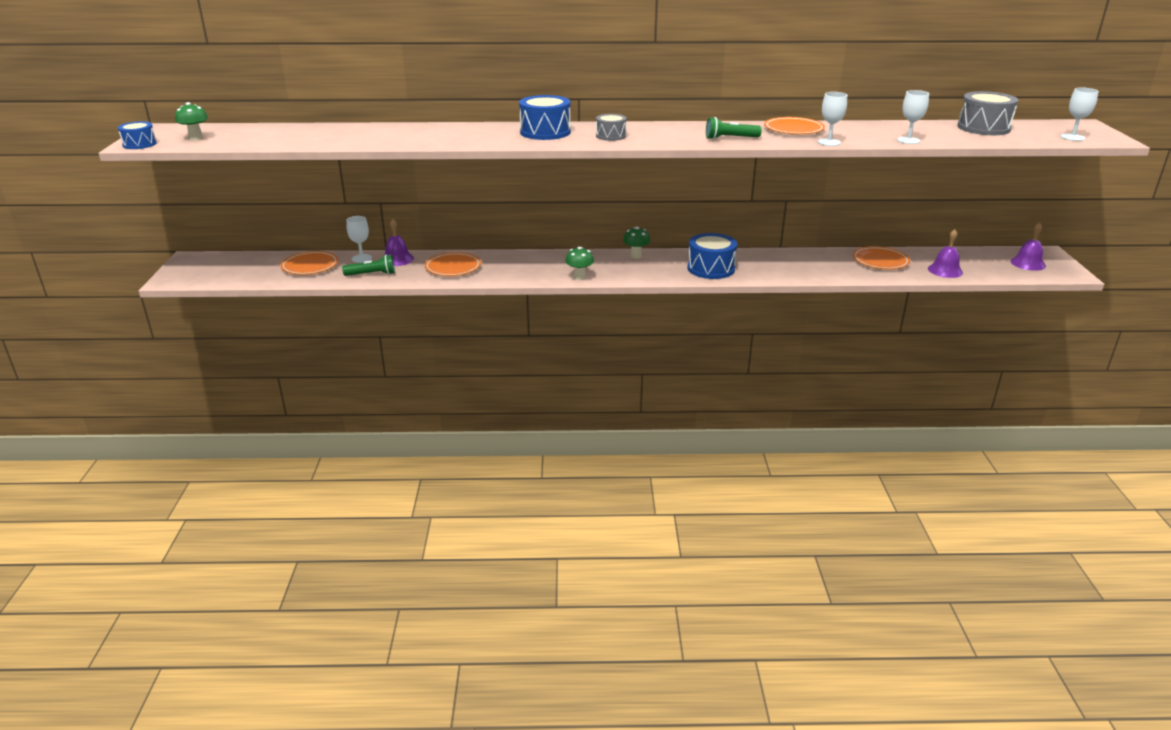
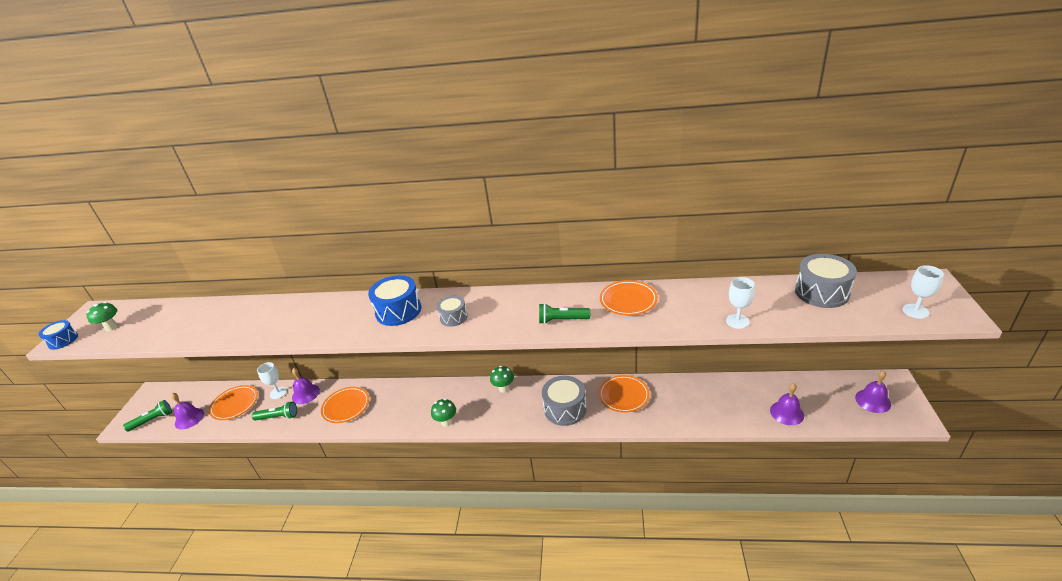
camera: 10 degrees right, 5 degrees up
(208, 277) = (152, 420): none -> green flashlight
(256, 275) = (189, 418): none -> purple bell
(711, 268) = (565, 409): blue drum -> grey drum
(829, 142) = (655, 327): white goblet -> none
(880, 261) = (725, 397): orange plate -> orange plate (623, 395)

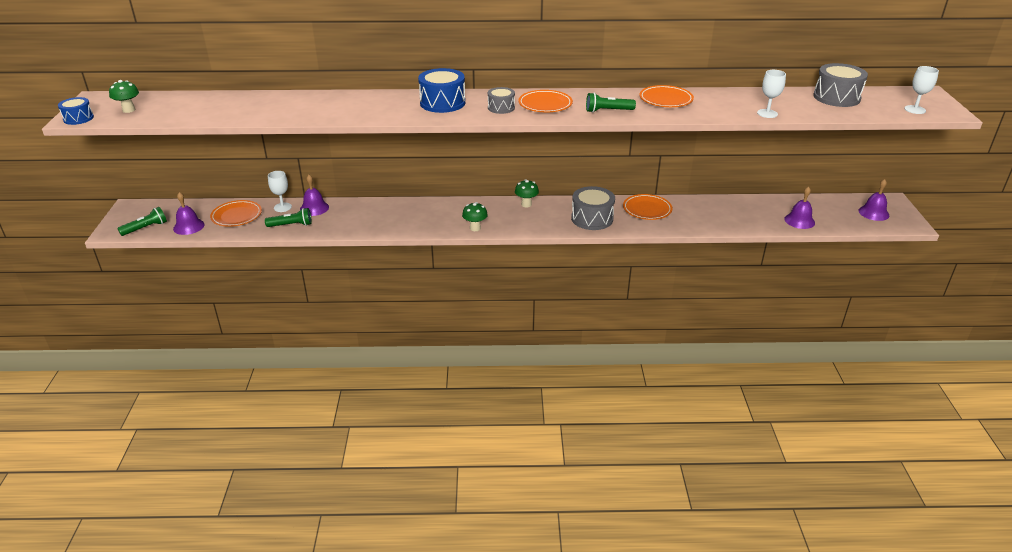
camera: 10 degrees left, 0 degrees up
(346, 406) = (363, 217): orange plate -> orange plate (545, 104)

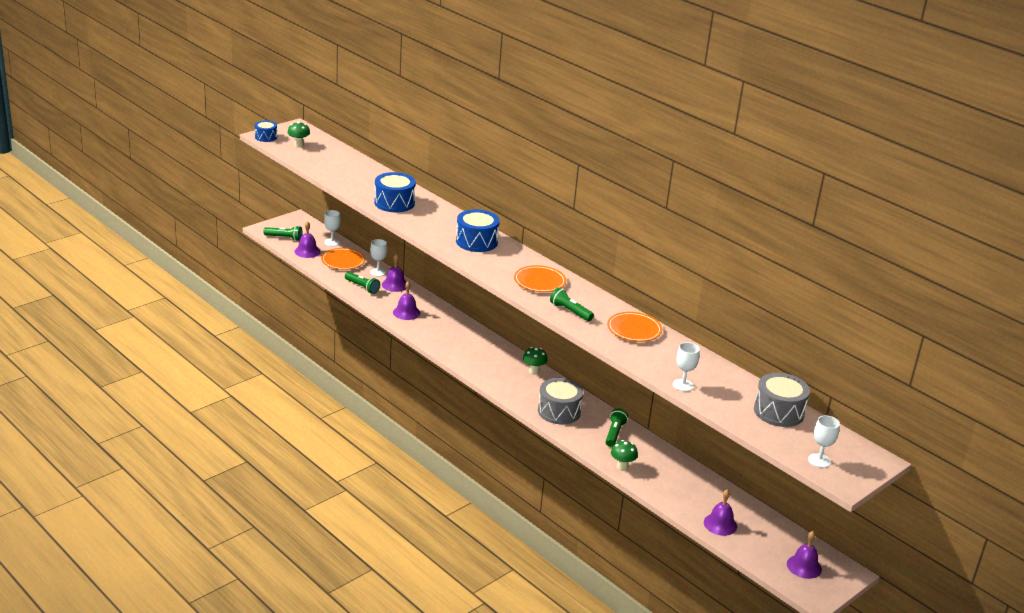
camera: 45 degrees right, 5 degrees down
(198, 208) = (332, 242): none -> white goblet
(317, 110) = (394, 203): none -> blue drum
(362, 222) = (406, 312): none -> purple bell
(475, 228) = (466, 363): green mushroom -> green mushroom (622, 467)
(501, 108) = (505, 267): grey drum -> none
(647, 209) = (614, 433): orange plate -> green flashlight

